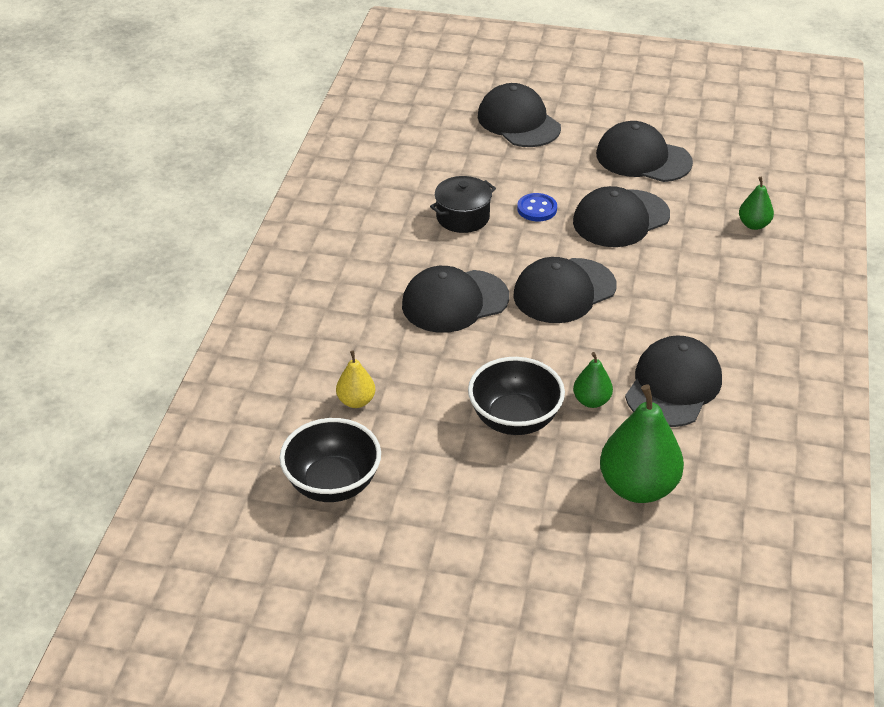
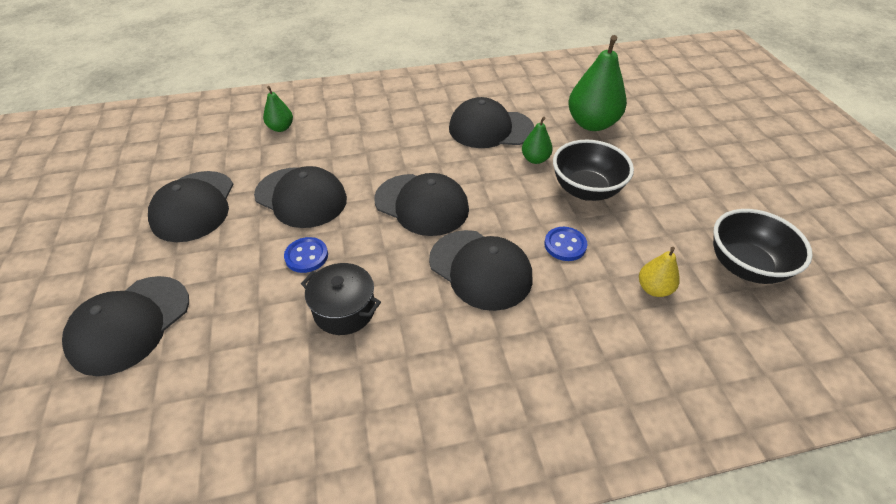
camera: 115 degrees left, 5 degrees up
(447, 367) = (565, 245): none -> blue button

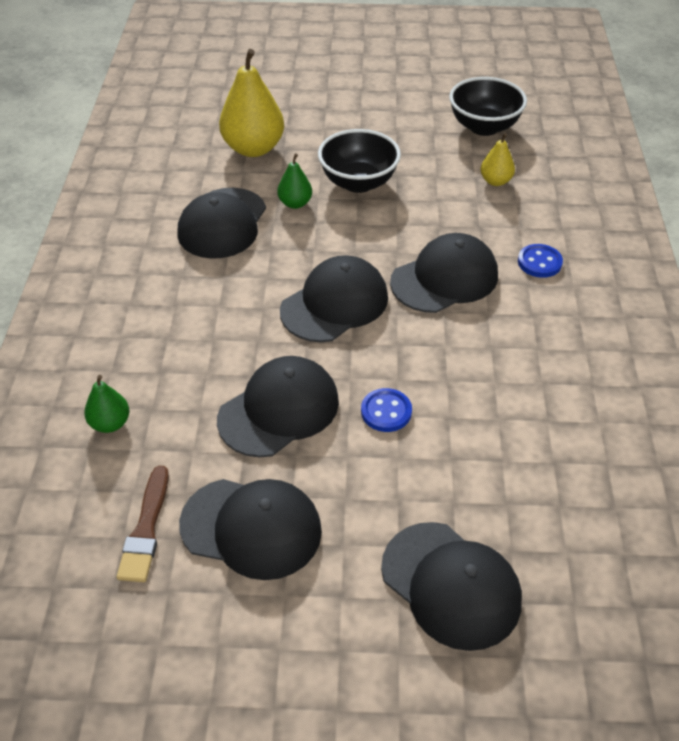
camera: 75 degrees left, 0 degrees up
(196, 162) = (146, 529): none -> brown brush
(344, 310) = (473, 386): black pot -> none
(565, 245) = (429, 216): blue button -> blue button (539, 262)
(592, 124) = (253, 148): green pear -> yellow pear

